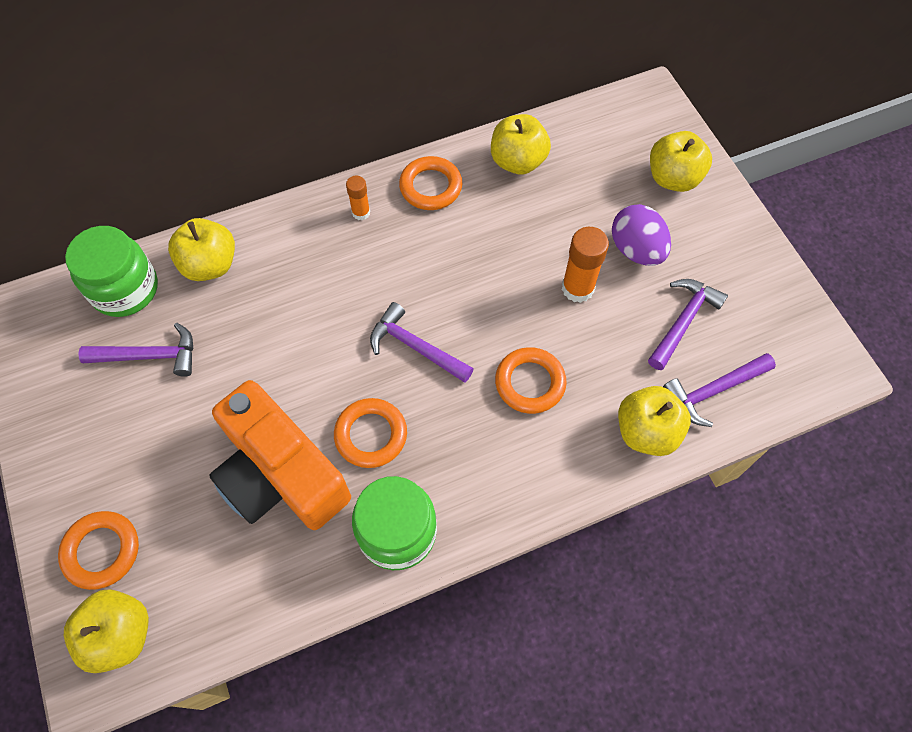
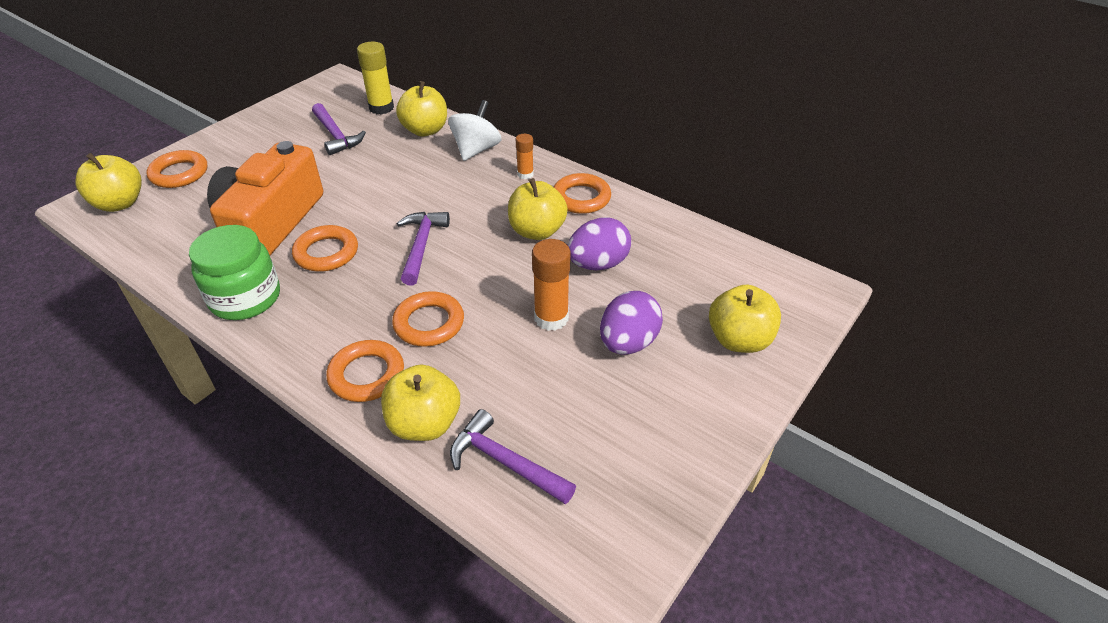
camera: 60 degrees right, 20 degrees down
(125, 289) = (381, 108): green jar -> yellow glue stick
(285, 234) = (476, 150): none -> white spinning top
(518, 161) = (654, 234): yellow apple -> yellow apple (537, 231)
(531, 222) = (598, 264): none -> purple egg
(567, 456) = (366, 375): none -> orange ring
(683, 321) = (572, 408): purple hammer -> none

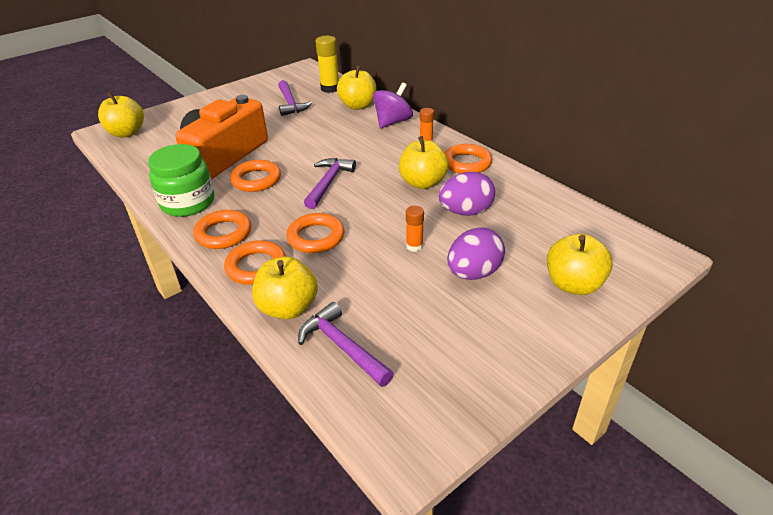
camera: 15 degrees right, 5 degrees down
(179, 173) = (173, 118): orange ring -> orange ring (223, 233)
(476, 150) = (392, 122): white spinning top -> purple spinning top
(551, 318) = (414, 246): orange glue stick -> orange glue stick, size x0.59

